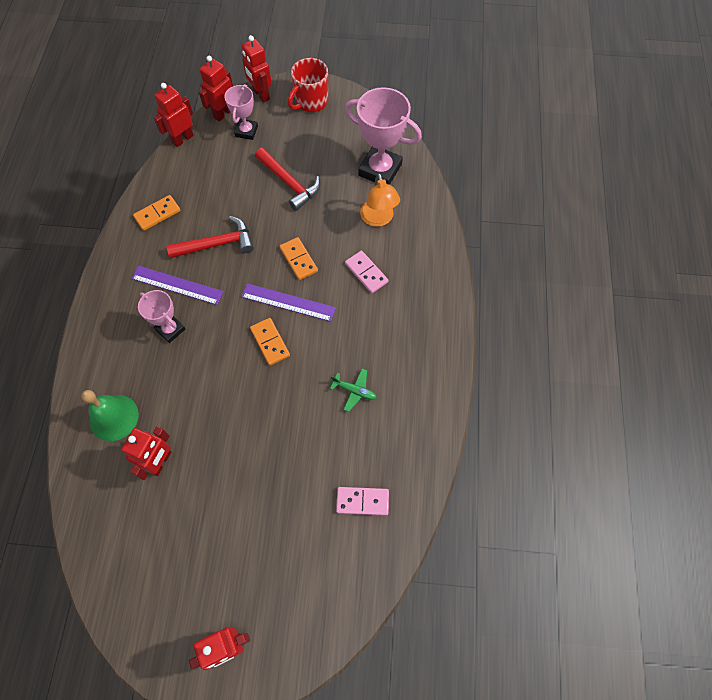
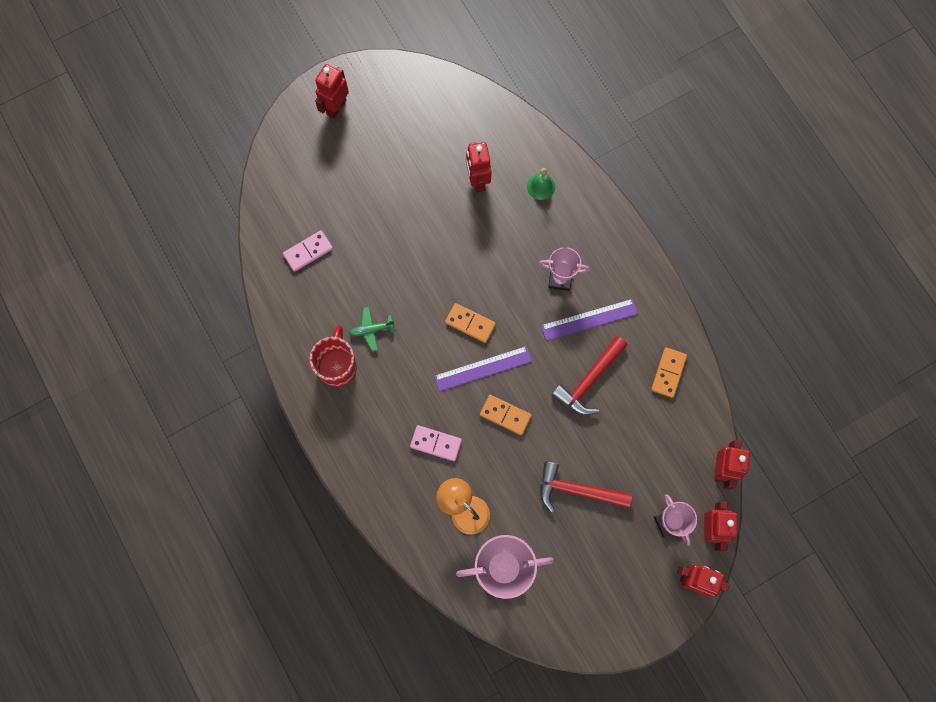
camera: 145 degrees right, 10 degrees up
(114, 417) = (541, 186): green bell -> green bell, size x0.64
(311, 102) = (635, 608): red mug -> red mug (337, 366)

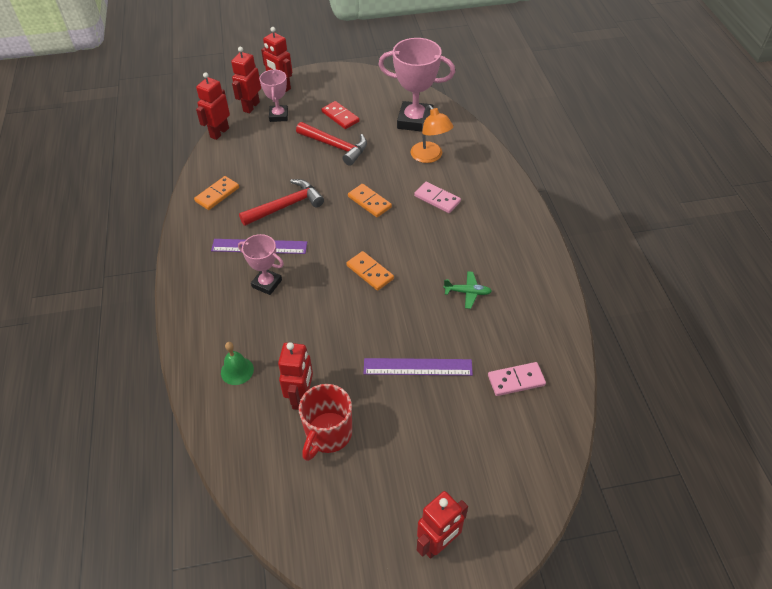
camera: 160 degrees left, 25 degrees down
(337, 366) = (510, 273): red mug -> red mug (328, 434)
(482, 368) = (374, 237): purple ruler -> purple ruler (417, 367)
(594, 546) = (340, 116): none -> red domino

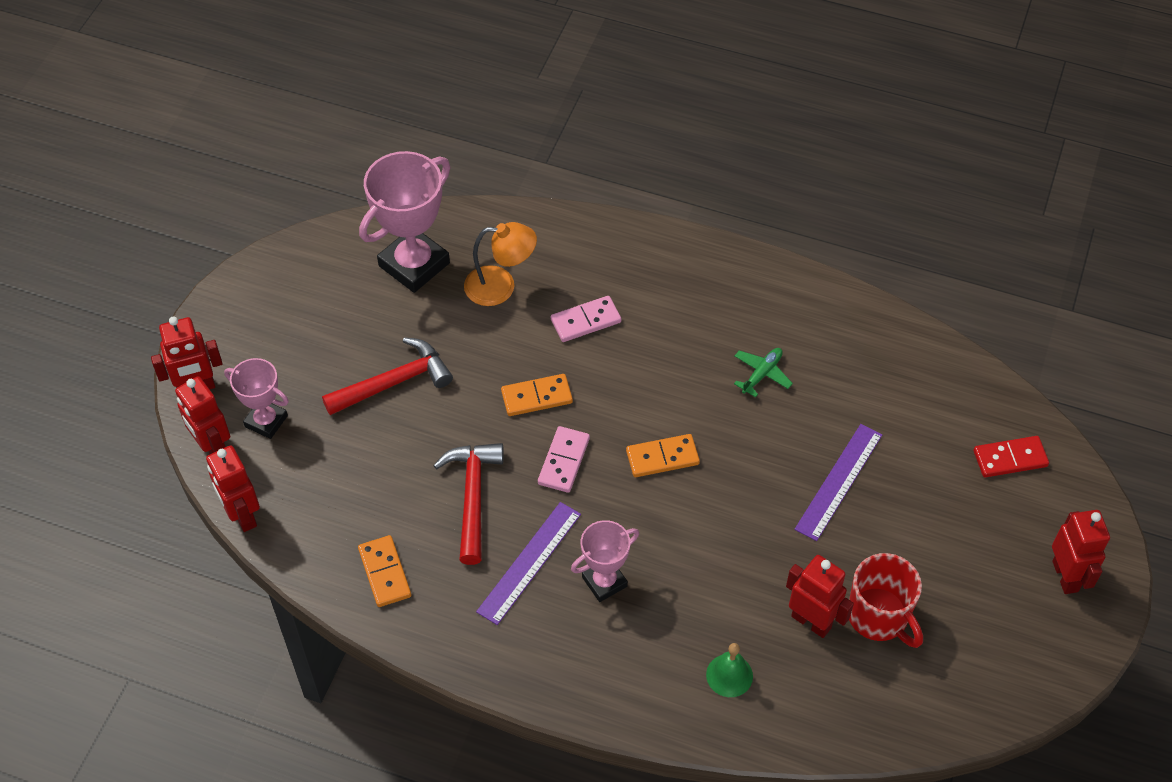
camera: 60 degrees left, 5 degrees up
(340, 116) = (332, 346): red domino -> red domino (1010, 458)
(516, 380) = (912, 398): pink domino -> pink domino (563, 461)

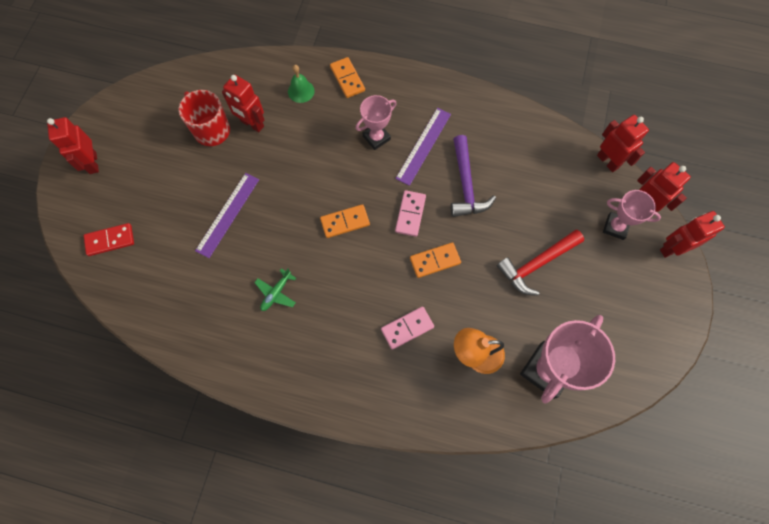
camera: 175 degrees right, 15 degrees up
(385, 573) = (510, 133): orange domino -> orange domino (347, 79)
(473, 497) = (466, 184): red hammer -> purple hammer

